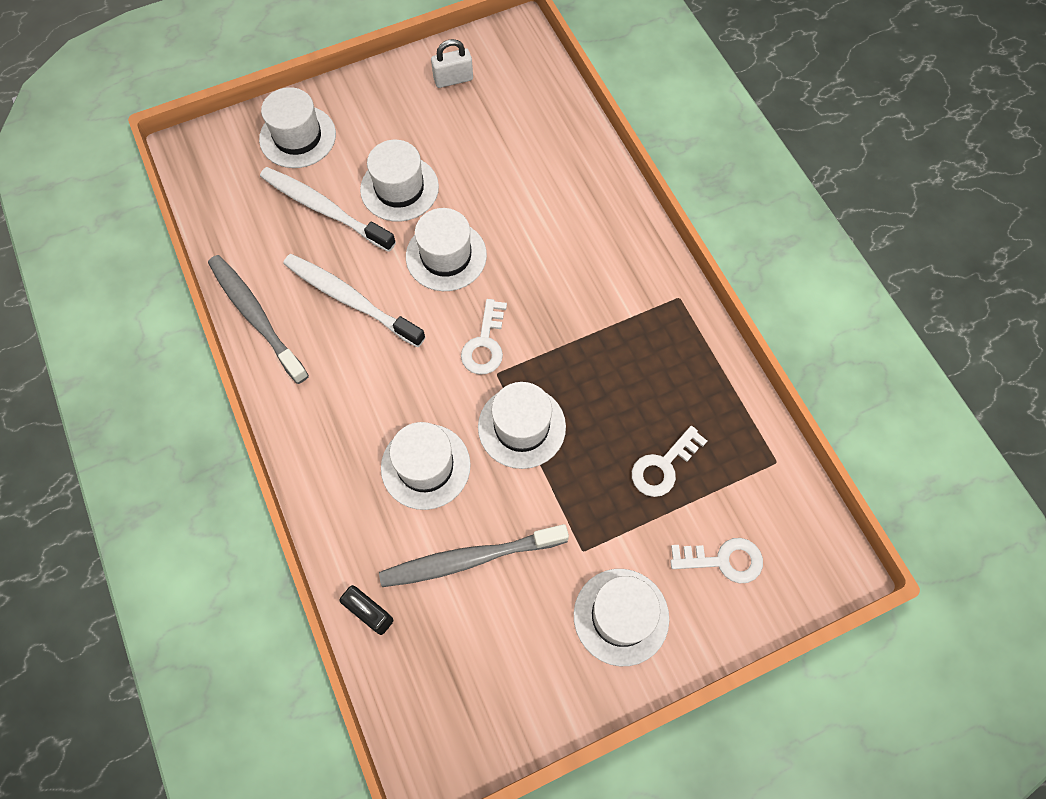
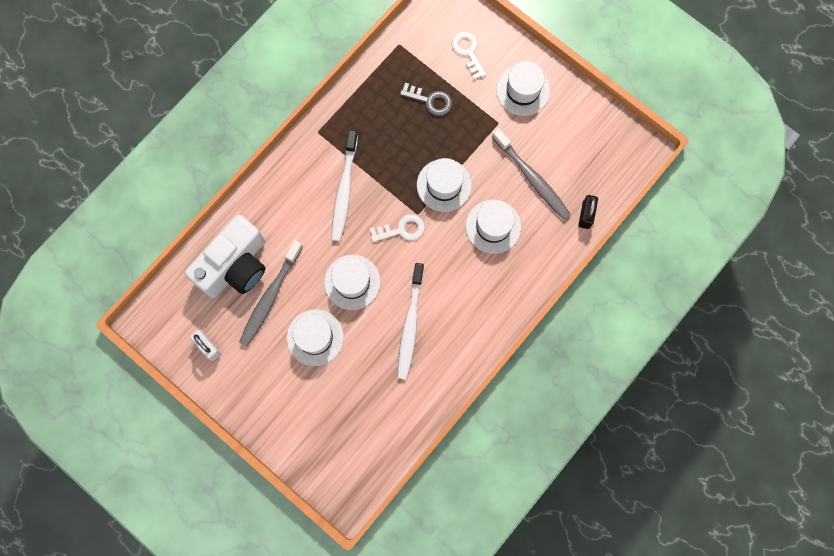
camera: 115 degrees left, 10 degrees up
(256, 316) = (449, 377): grey toothbrush -> grey toothbrush (270, 297)
(298, 137) = (304, 429): white hat -> none
(324, 209) = (353, 378): white toothbrush -> white toothbrush (344, 190)
(537, 139) = (235, 266): none -> white camera
(663, 466) = (430, 100): white key -> grey key

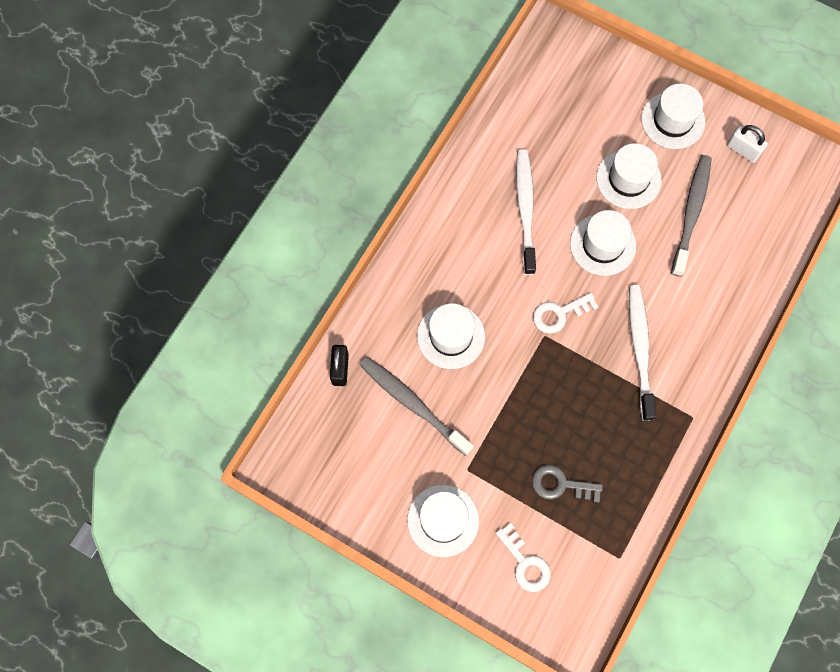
camera: 170 degrees right, 5 degrees down
(235, 266) = (741, 240): white camera -> none
(444, 185) = (520, 376): white hat -> white hat (673, 120)

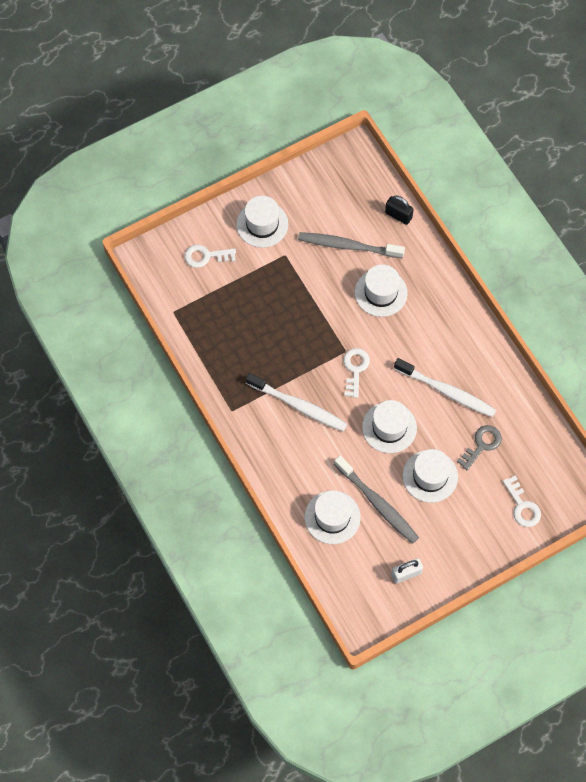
camera: 120 degrees right, 5 degrees down
(413, 404) = (348, 246): grey toothbrush -> grey toothbrush turned 150 degrees counterclockwise
(560, 484) = (240, 304): grey key -> grey key (482, 445)
(601, 81) = (522, 506): none -> white key
(673, 120) = (460, 538): white hat -> white hat (332, 517)

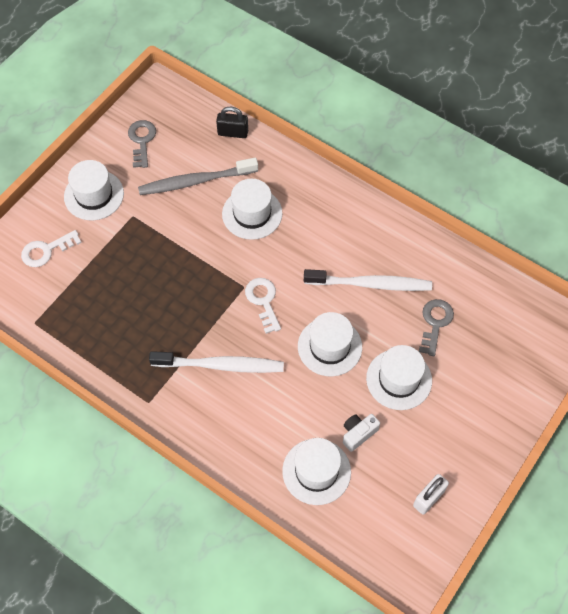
camera: 25 degrees left, 5 degrees down
(321, 192) = (142, 140): none -> grey key
(377, 503) = (358, 434): grey toothbrush -> white camera
(522, 506) = (511, 369): white key -> none

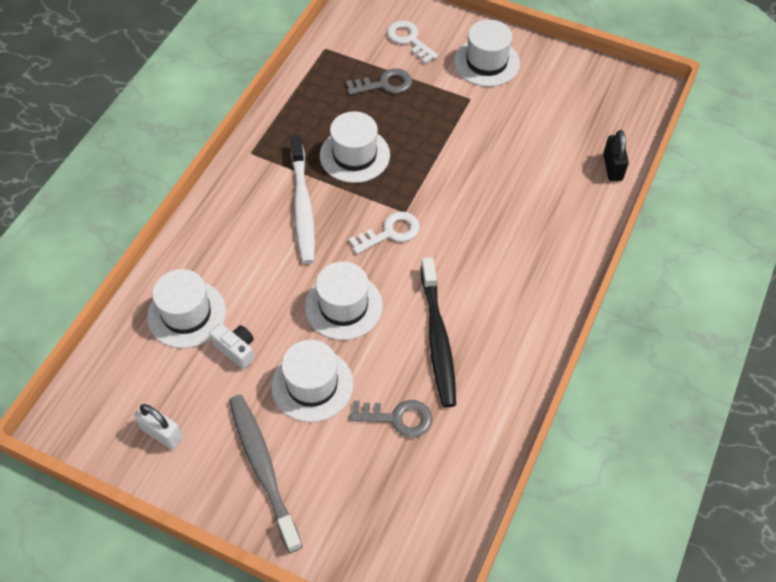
camera: 80 degrees right, 5 degrees down
(142, 140) = (571, 88): grey key -> grey key (384, 84)
(195, 181) = (532, 144): grey toothbrush -> grey toothbrush (263, 468)
(252, 213) = (504, 204): white hat -> white hat (354, 155)
(370, 284) = (437, 338): white toothbrush -> black toothbrush

